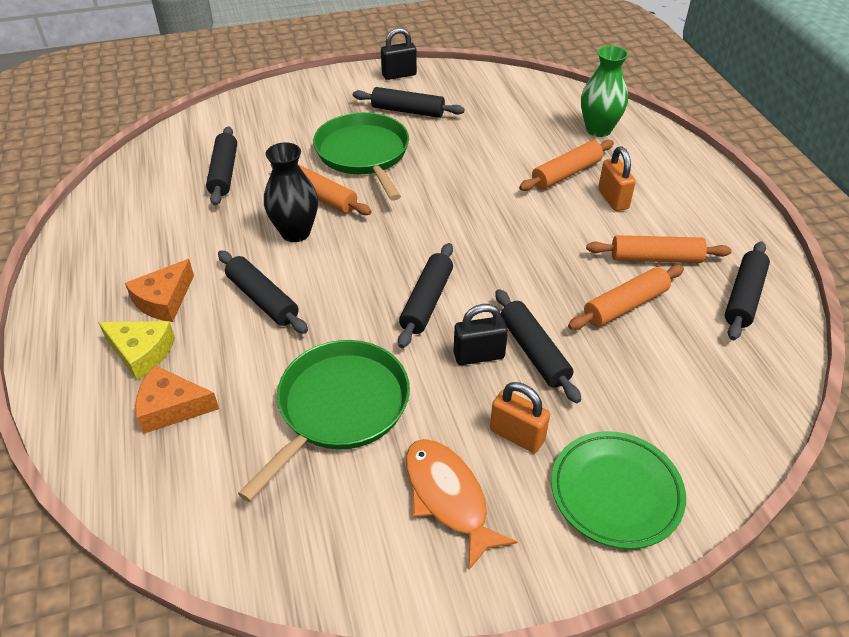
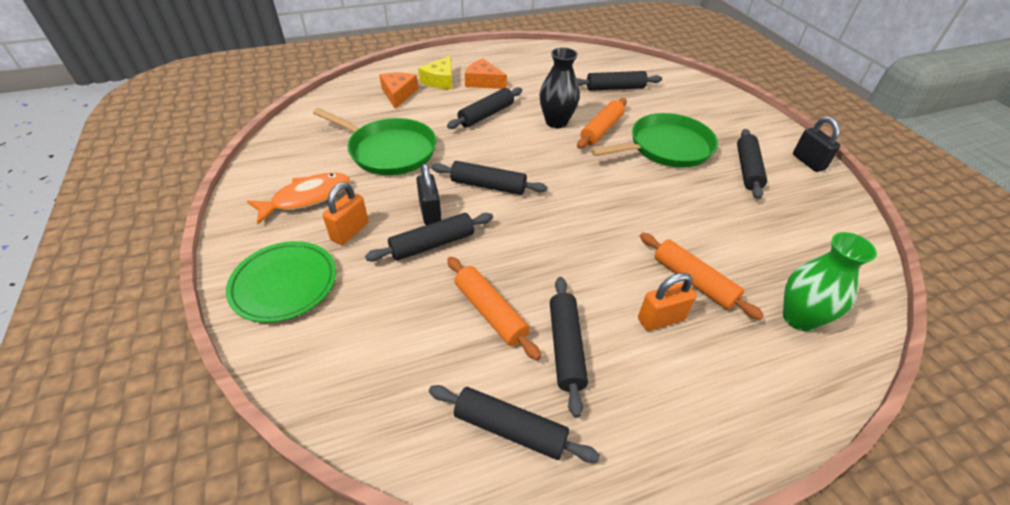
camera: 85 degrees right, 0 degrees up
(655, 258) = (565, 347): orange rolling pin -> black rolling pin

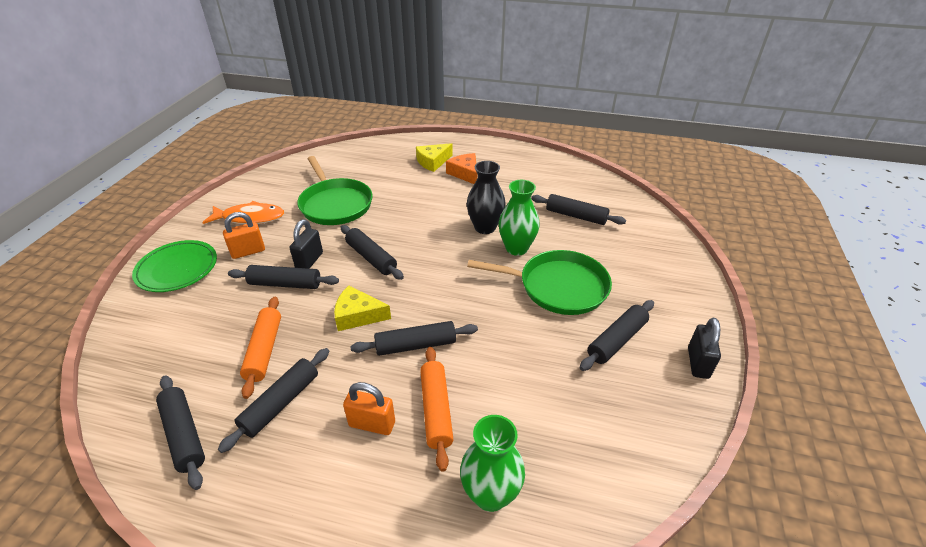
camera: 35 degrees right, 5 degrees down
(398, 94) = (390, 163): orange cheese -> none
(486, 115) = (435, 201): black rolling pin -> black rolling pin (416, 345)
(539, 240) = (358, 315): none -> yellow cheese
(601, 130) = (516, 248): orange rolling pin -> green vase

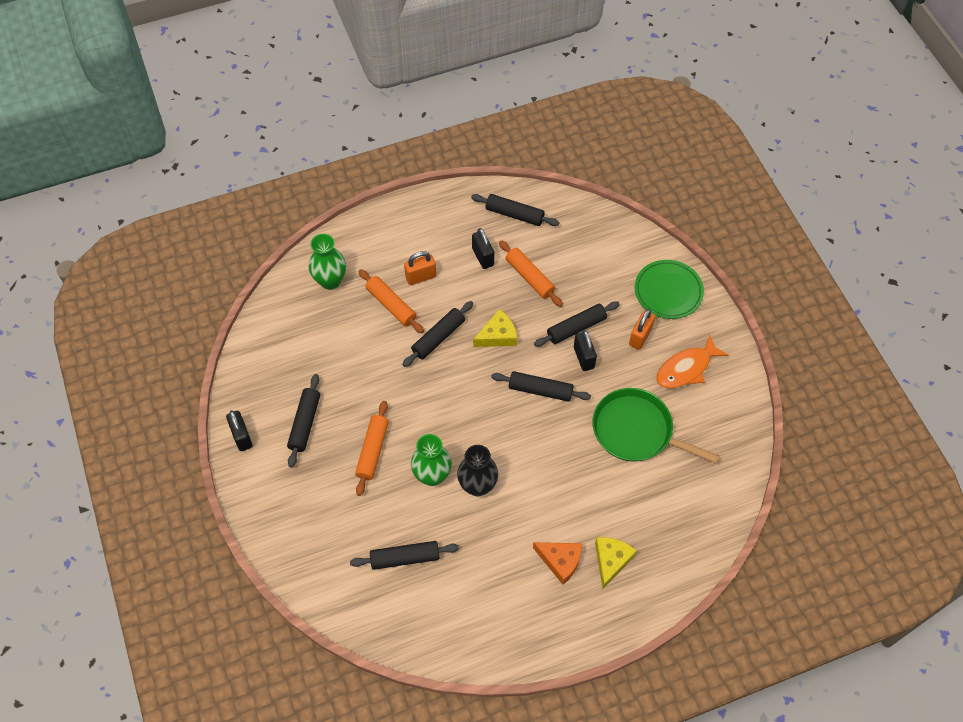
camera: 145 degrees right, 20 degrees up
(281, 403) = (483, 257): black rolling pin -> black padlock
(558, 287) = (372, 451): green pan -> orange rolling pin

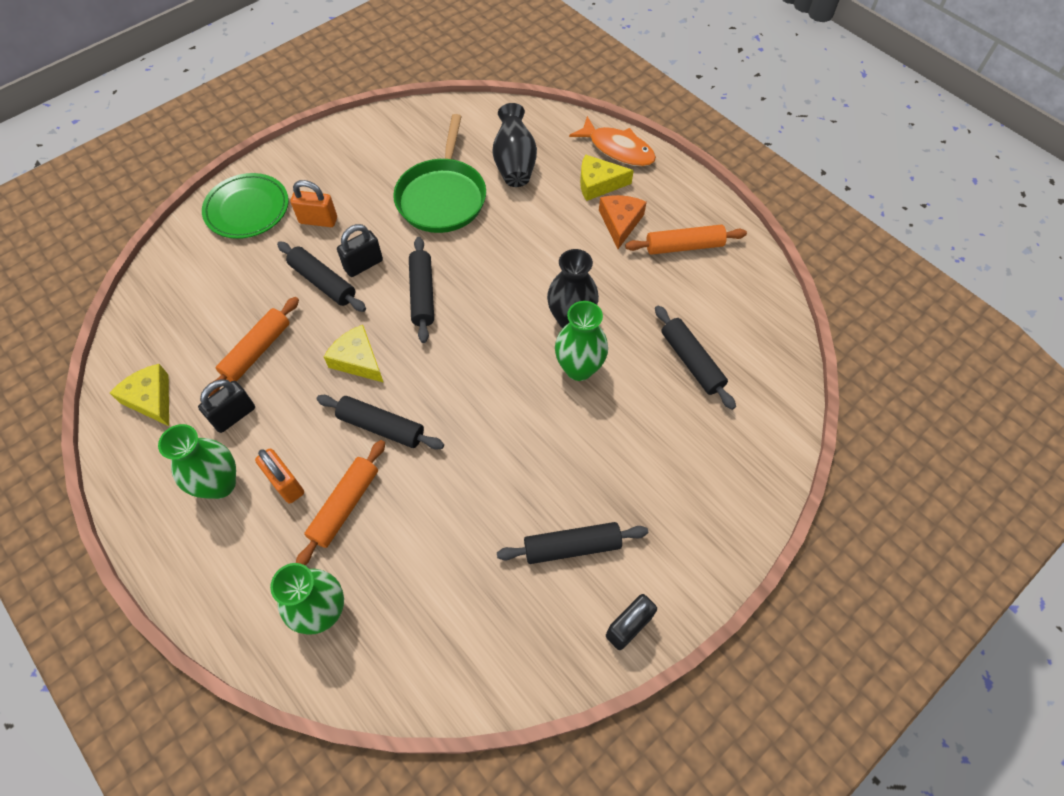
camera: 110 degrees left, 0 degrees up
(372, 451) = (575, 445): orange rolling pin -> orange rolling pin (684, 246)
(436, 243) = (220, 484): none -> green vase
(514, 214) = (151, 399): black rolling pin -> yellow cheese
(657, 499) = (514, 164): none -> black vase
(686, 368) = (349, 173): orange fish -> orange fish (617, 149)

